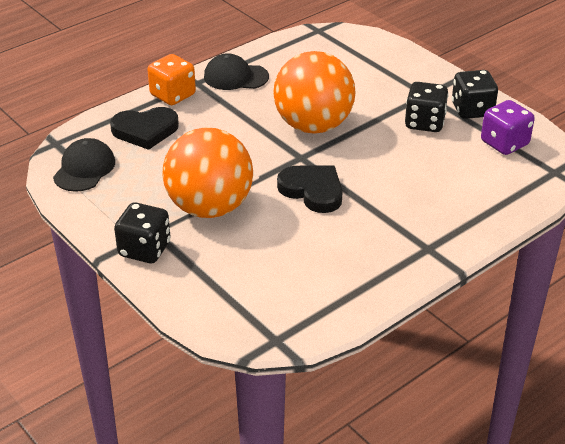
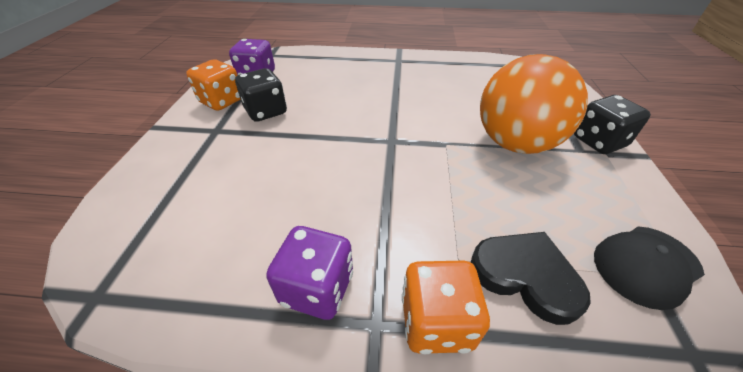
camera: 135 degrees left, 5 degrees up
(235, 77) = (317, 288): black cap -> purple dice
(312, 191) = (419, 114): black heart -> none
(313, 126) = (340, 159): orange ball -> none
(472, 110) = (222, 101): black dice -> orange dice

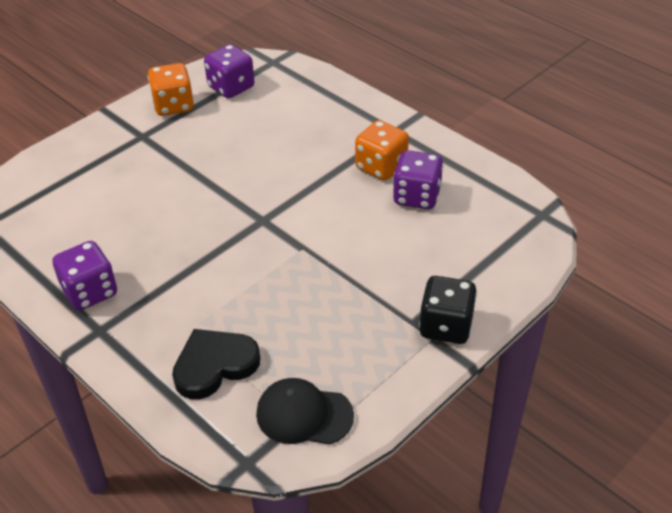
camera: 40 degrees right, 0 degrees up
(266, 111) = (196, 135): black dice -> none
(436, 321) = (130, 350): orange dice -> orange dice (381, 167)
(463, 84) = (417, 196): none -> purple dice
(515, 143) = (363, 282): orange ball -> none
(525, 276) = (214, 365): black heart -> black heart turned 105 degrees counterclockwise

